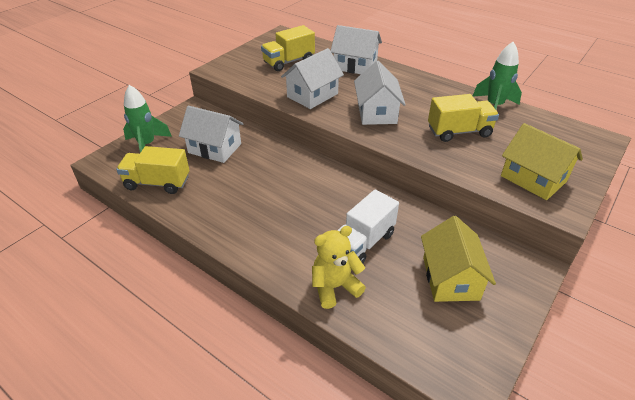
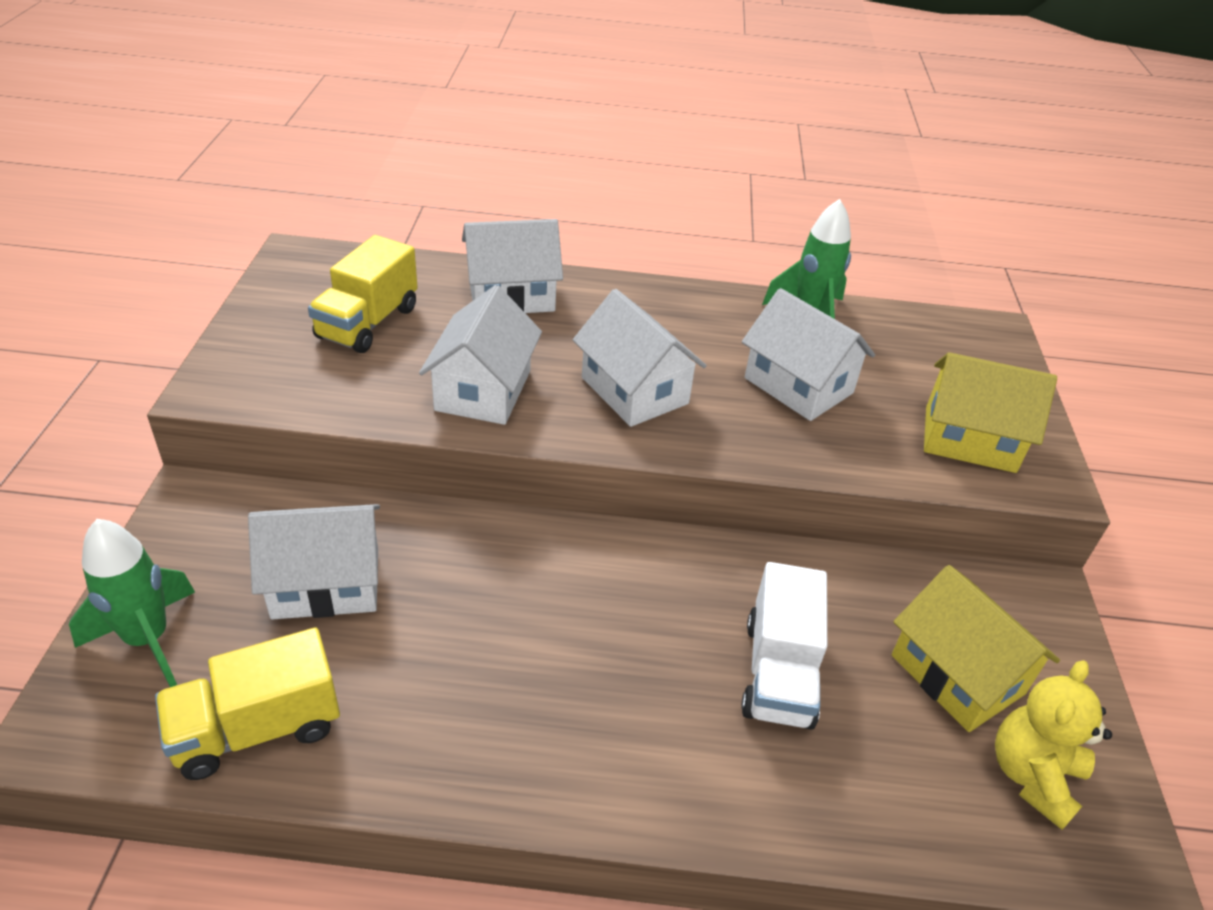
camera: 35 degrees left, 0 degrees up
(335, 287) = (804, 790): yellow teddy bear -> yellow teddy bear (1032, 776)
(459, 131) = (798, 385): yellow truck -> white house

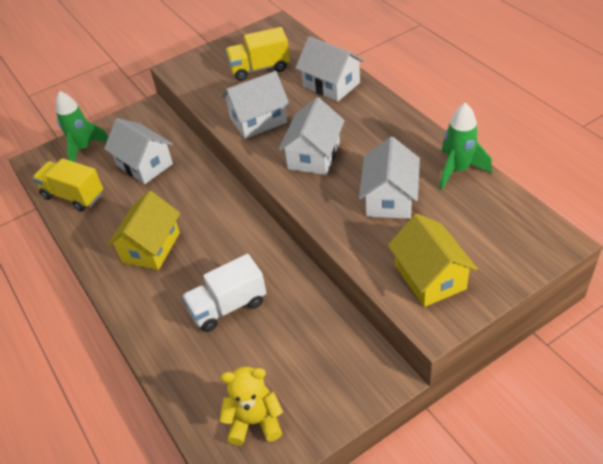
camera: 60 degrees right, 5 degrees up
(957, 674) = (290, 367): yellow house -> yellow house (151, 247)

